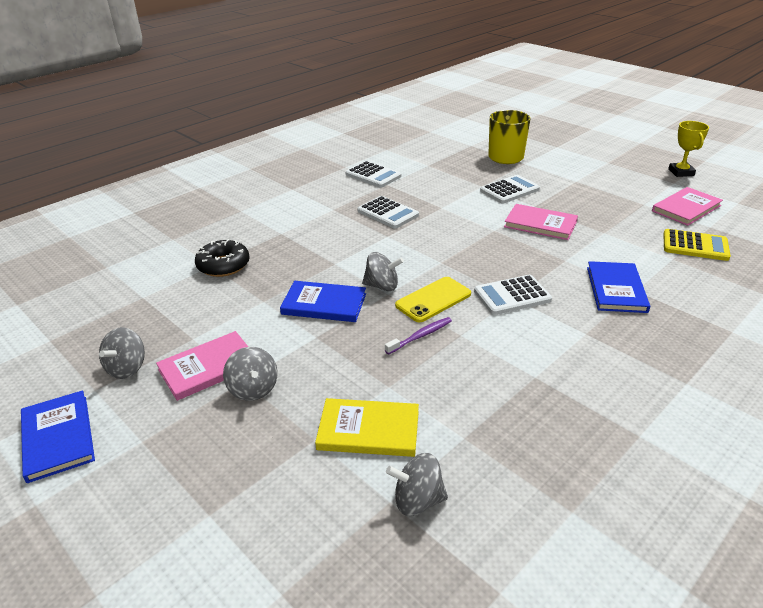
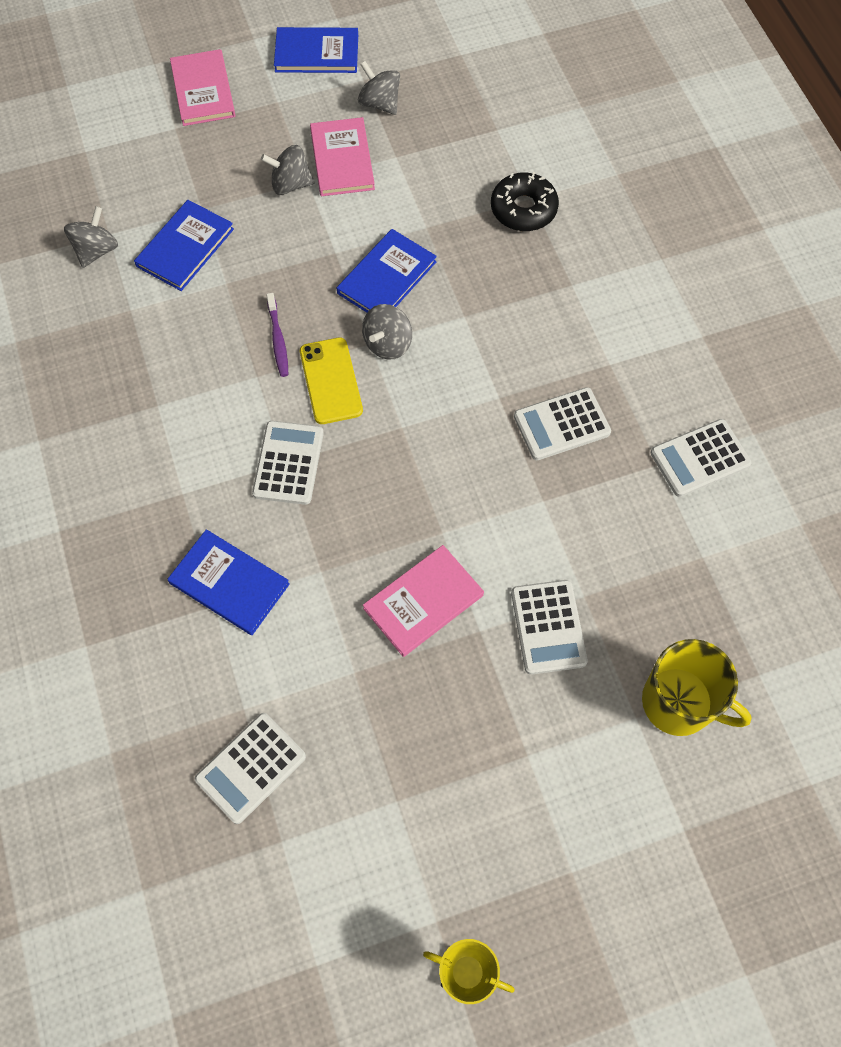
camera: 115 degrees right, 30 degrees up
(368, 430) = (185, 247): yellow book -> blue book
(686, 208) = (347, 856): pink book -> pink book (203, 90)
(695, 246) = (251, 768): yellow calculator -> white calculator

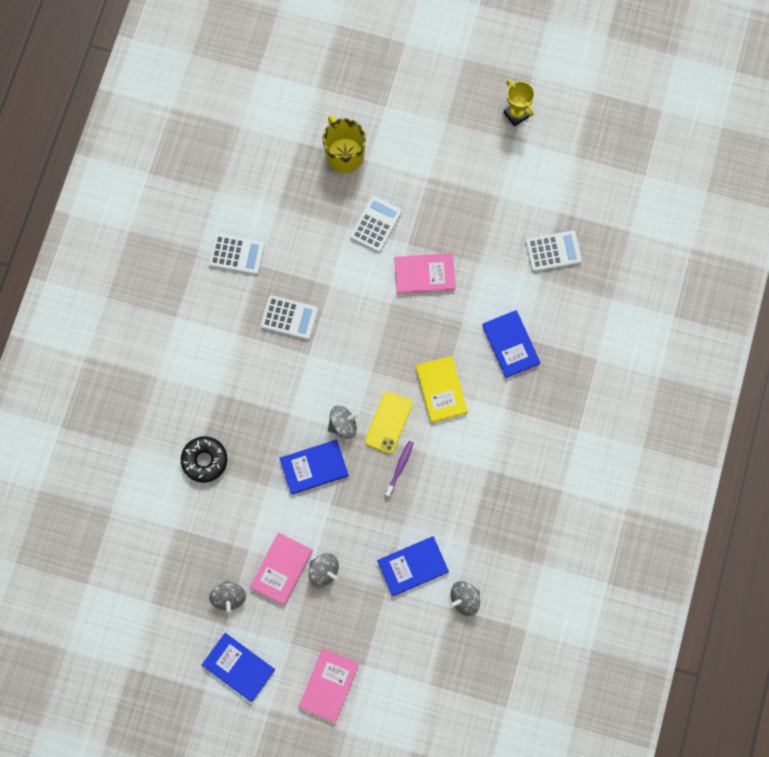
camera: 145 degrees left, 10 degrees up
(288, 463) = (441, 389): white calculator -> yellow book

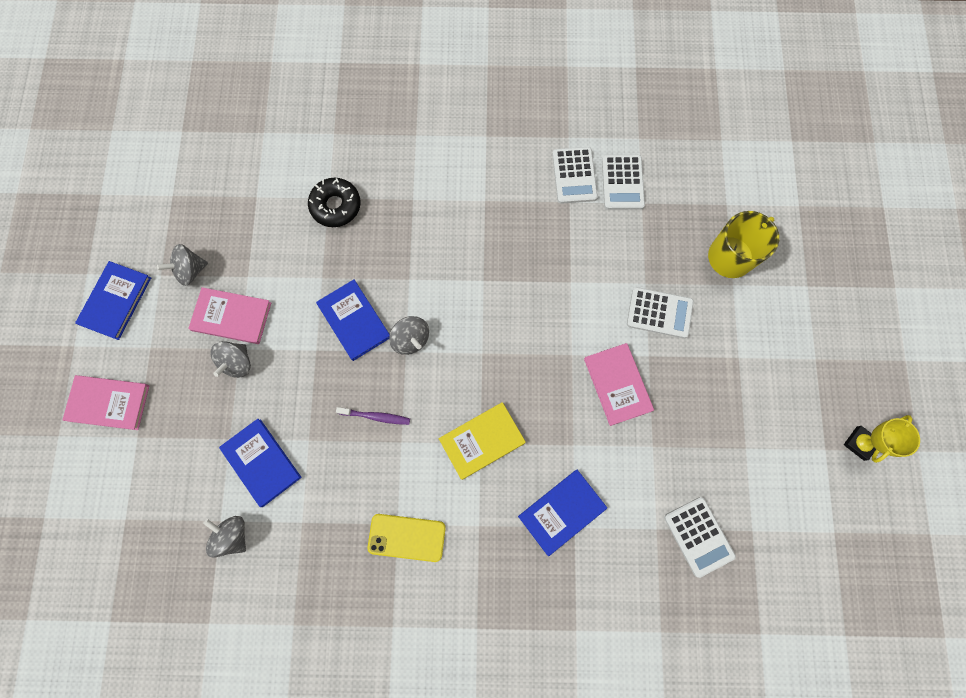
camera: 75 degrees right, 0 degrees up
(289, 318) = (519, 248): white calculator -> white calculator (622, 182)
(388, 423) = (426, 389): yellow phone -> yellow phone (406, 537)

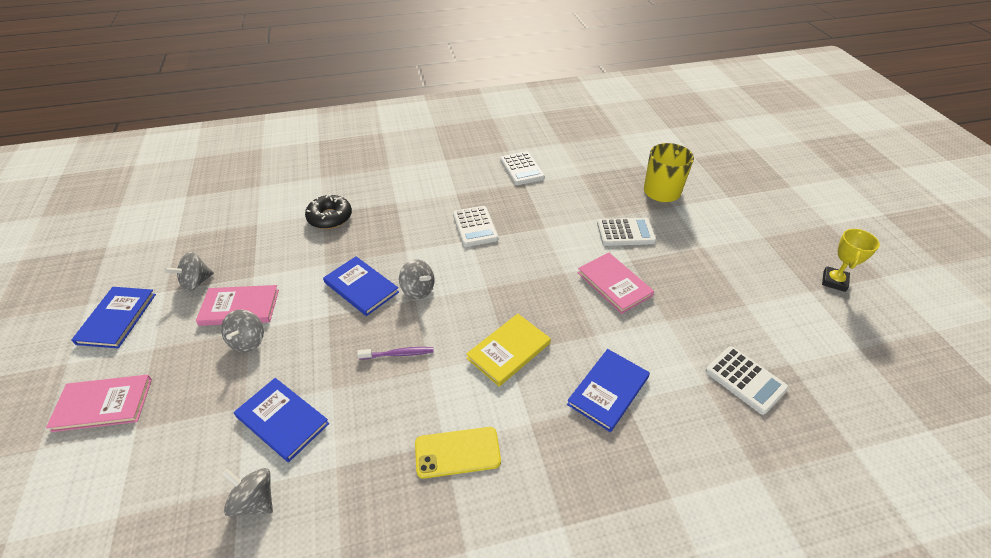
camera: 15 degrees left, 30 degrees down
(622, 182) = (560, 166): white calculator -> white calculator (475, 227)

